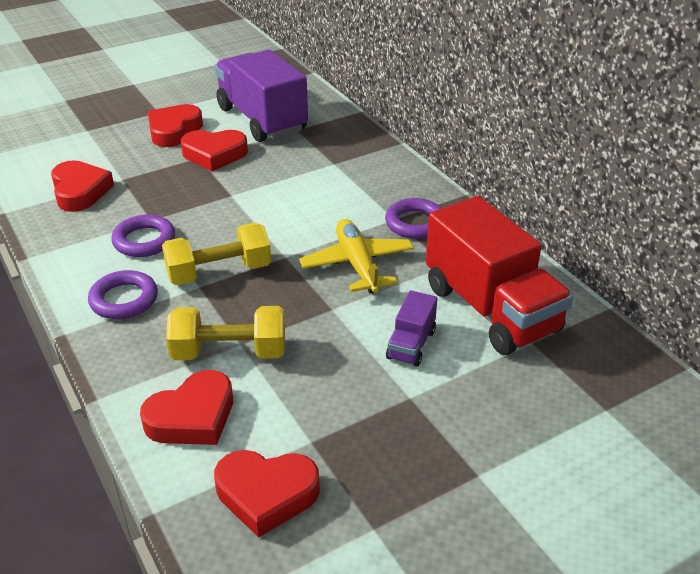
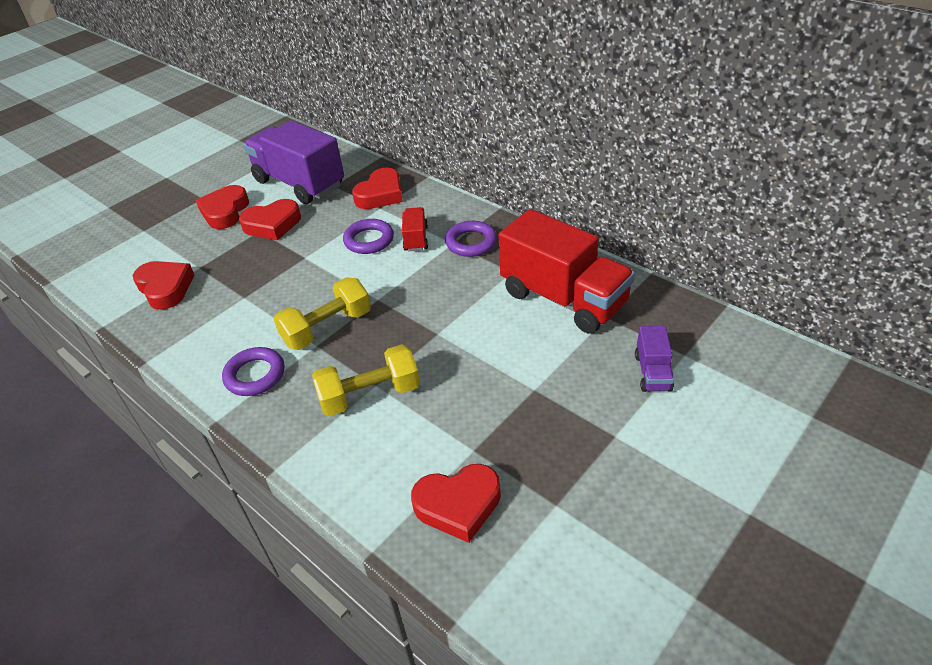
camera: 15 degrees left, 5 degrees up
(144, 241) = (247, 318): purple ring -> purple ring (369, 240)
(192, 417) = (365, 459): red heart -> red heart (380, 194)
(356, 204) = (416, 239): none -> red truck
(357, 264) = (440, 290): yellow plane -> none
(411, 344) = (515, 345): purple truck -> purple truck (652, 372)

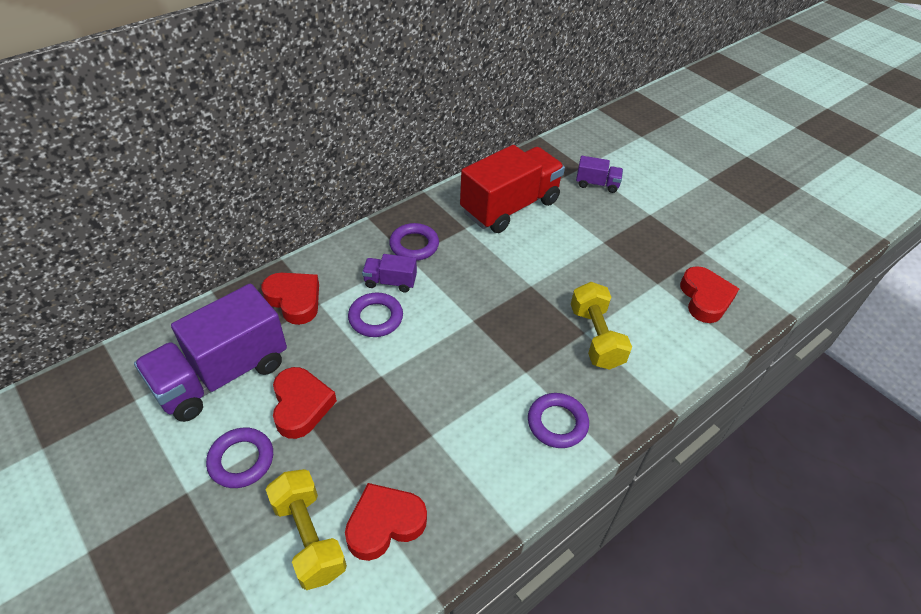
camera: 85 degrees left, 5 degrees up
(225, 212) = (241, 460): red heart -> purple ring
(327, 328) = (504, 361): yellow dumbbell -> yellow dumbbell (309, 537)
(416, 239) = (390, 282): red truck -> purple truck

